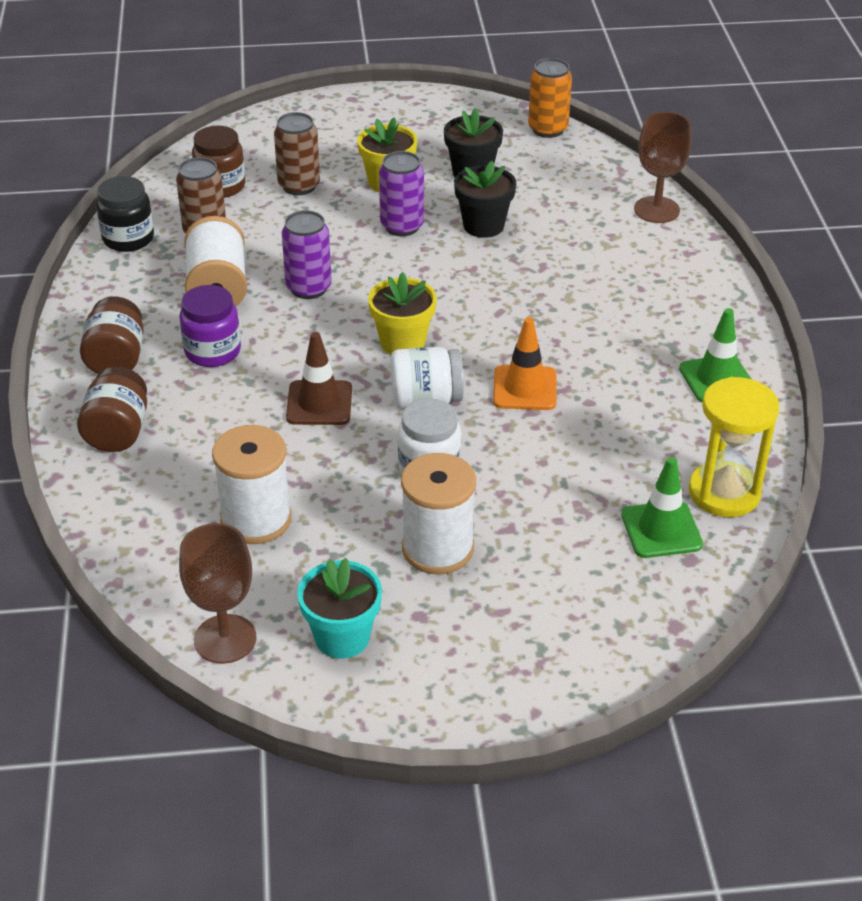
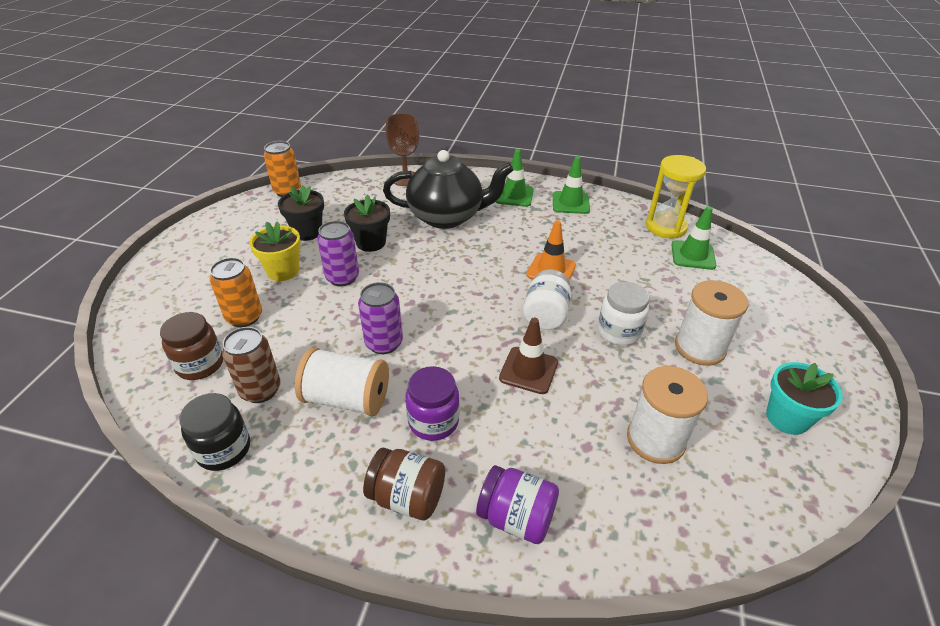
camera: 70 degrees left, 0 degrees up
(118, 431) = (516, 517): brown jar -> purple jar
(225, 639) = (792, 491): brown goblet -> none
(299, 186) = (244, 317): brown can -> orange can
(402, 343) = (478, 310): yellow flower pot -> none
(587, 270) = (447, 216): none -> black teapot
(692, 319) = (514, 195): none -> green traffic cone

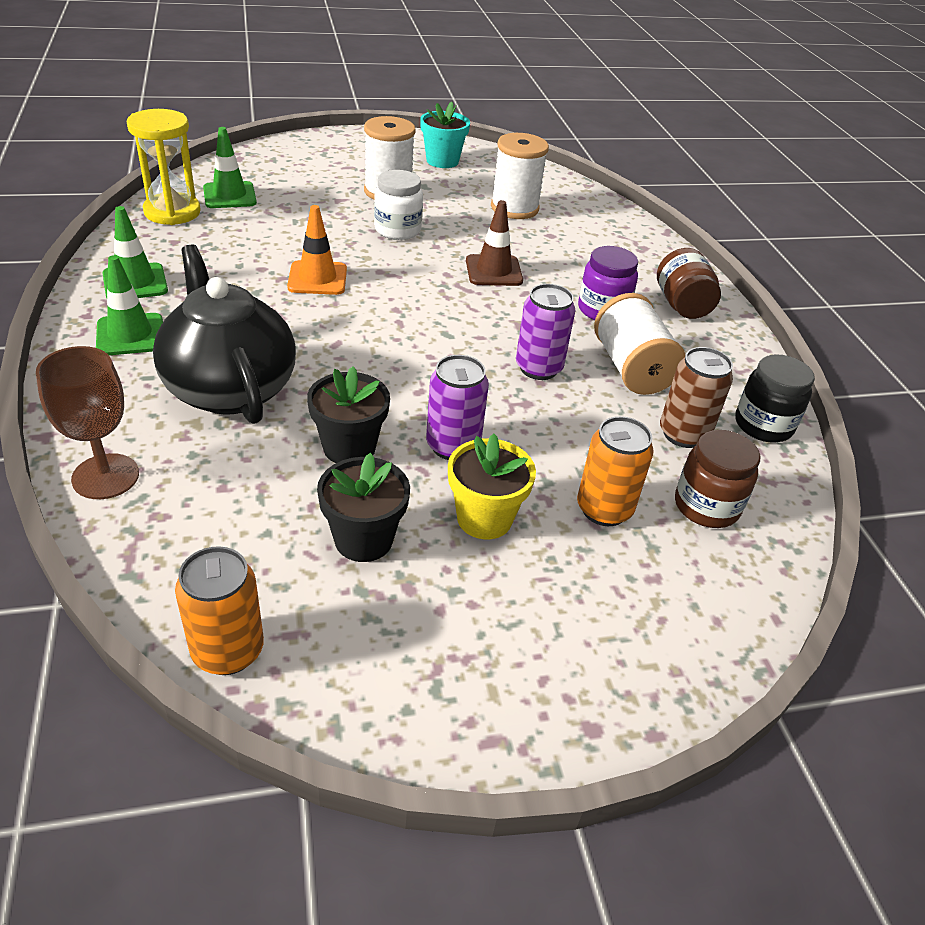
camera: 120 degrees left, 0 degrees up
(516, 517) = (642, 256): purple jar -> none
(545, 315) = (404, 272): white jar -> none

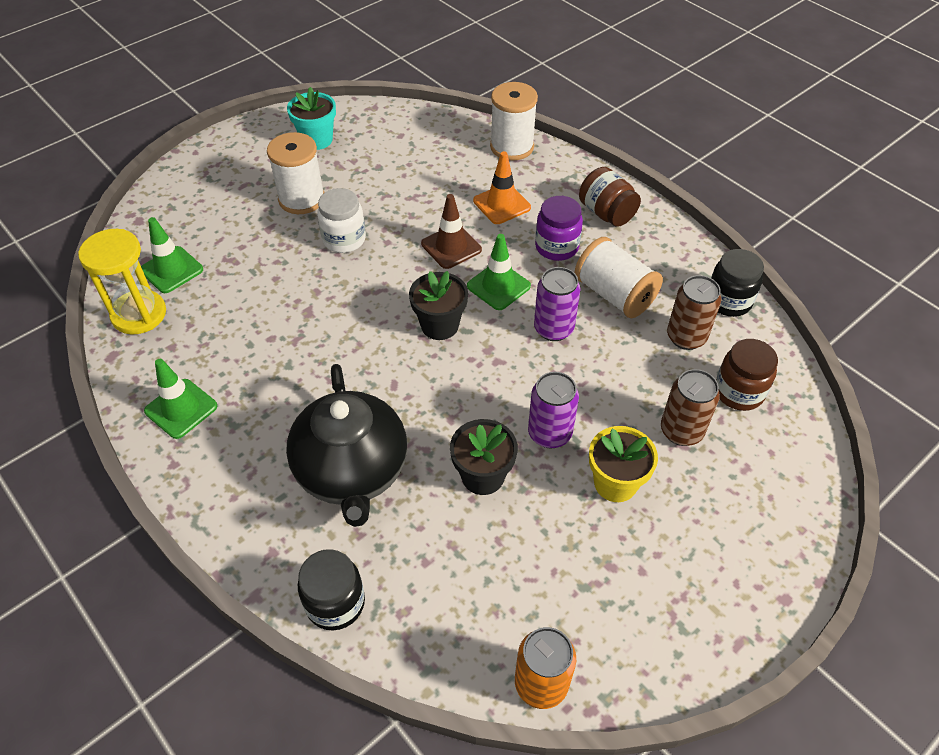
camera: 25 degrees left, 10 degrees up
(105, 476) = (335, 603): brown goblet -> black jar
(130, 335) = (229, 464): green traffic cone -> green traffic cone (498, 286)
(229, 388) = (352, 472): black teapot -> black teapot turned 135 degrees counterclockwise
(317, 278) = (324, 325): orange traffic cone -> orange traffic cone (502, 204)
(363, 540) = (554, 547): black flower pot -> black flower pot (439, 325)
(514, 208) = (416, 168): white spool -> white spool (512, 147)
(604, 509) = (681, 431): orange can -> brown can

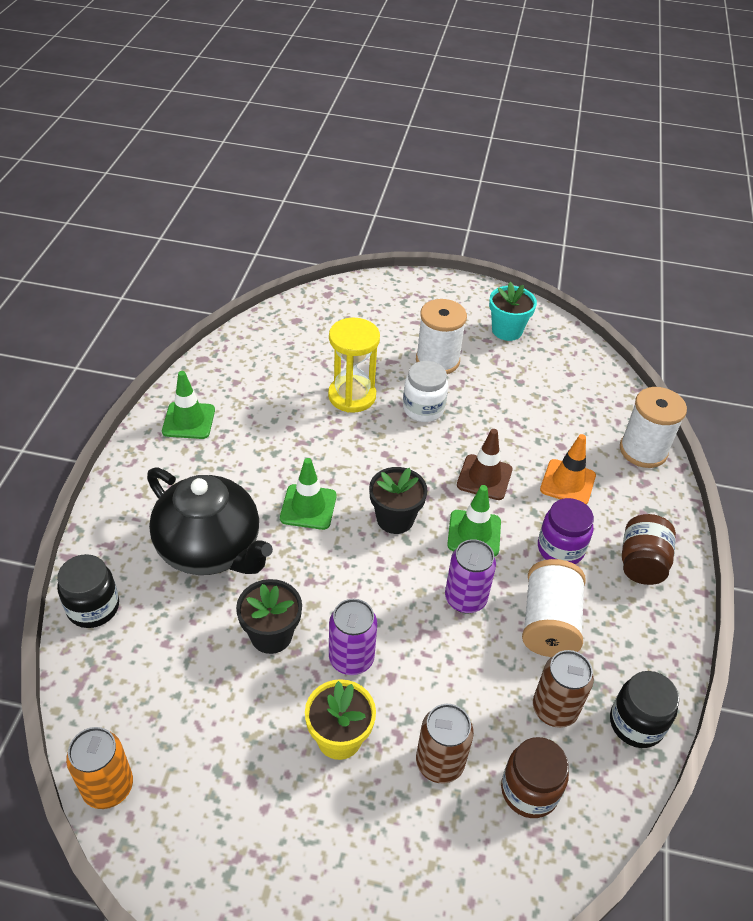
camera: 50 degrees right, 5 degrees down
(139, 314) = (248, 348): yellow hourglass -> yellow hourglass (352, 396)
(171, 270) = (301, 338): green traffic cone -> green traffic cone (308, 507)
(352, 472) = (210, 549): black teapot -> black teapot turned 90 degrees counterclockwise

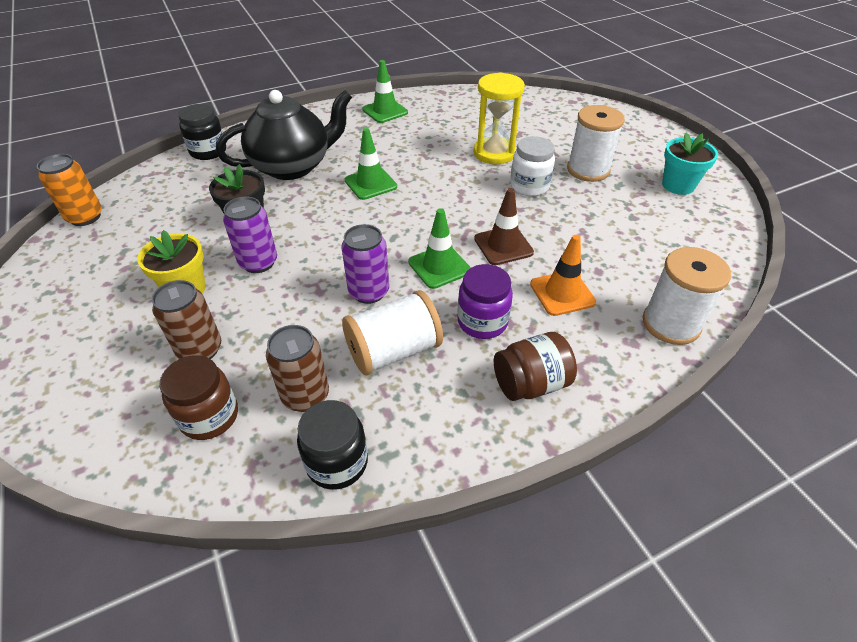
camera: 55 degrees right, 0 degrees up
(210, 549) = (293, 166): black teapot -> black teapot turned 120 degrees counterclockwise
(395, 519) = (406, 223): black flower pot -> none

